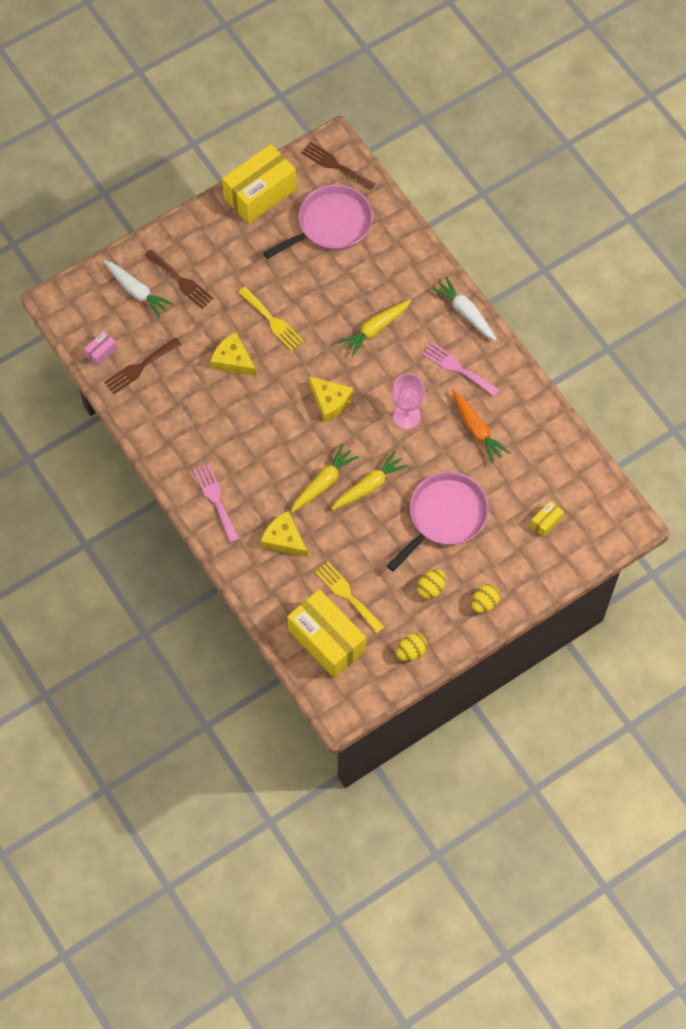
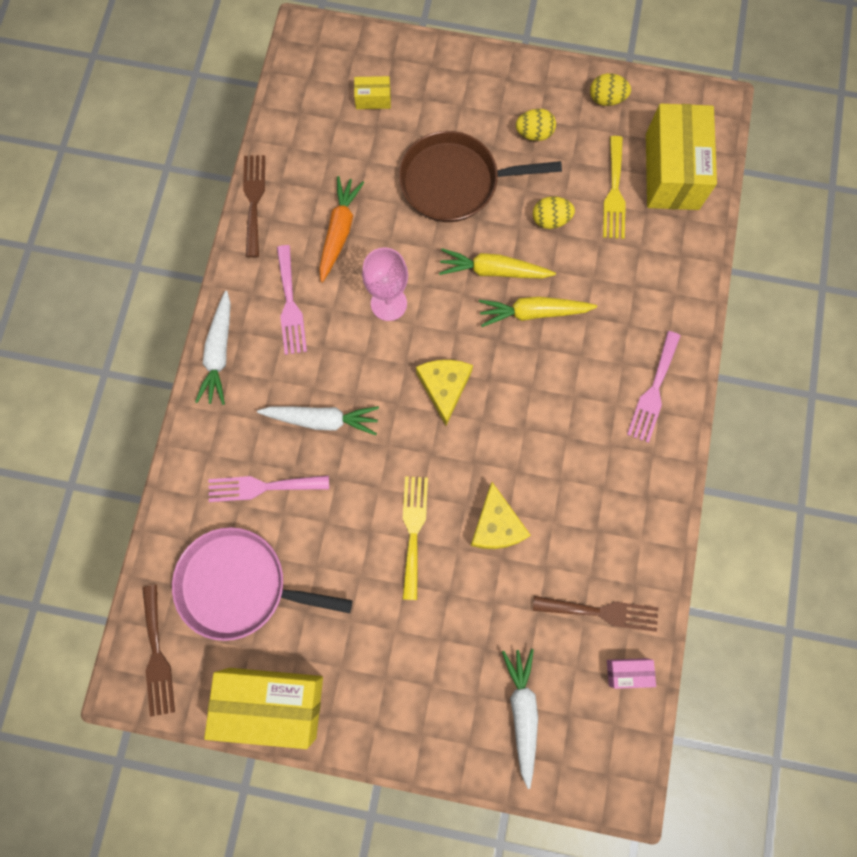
camera: 135 degrees left, 10 degrees up
(181, 281) = (462, 676): brown fork -> brown fork (254, 200)
(284, 539) = (623, 294): yellow cheese -> none
(369, 274) = (262, 487): none -> pink fork
(375, 329) = (322, 420): yellow carrot -> white carrot
(445, 516) = (454, 182): pink pan -> brown pan
(484, 603) = (501, 82): yellow egg -> yellow egg (550, 220)

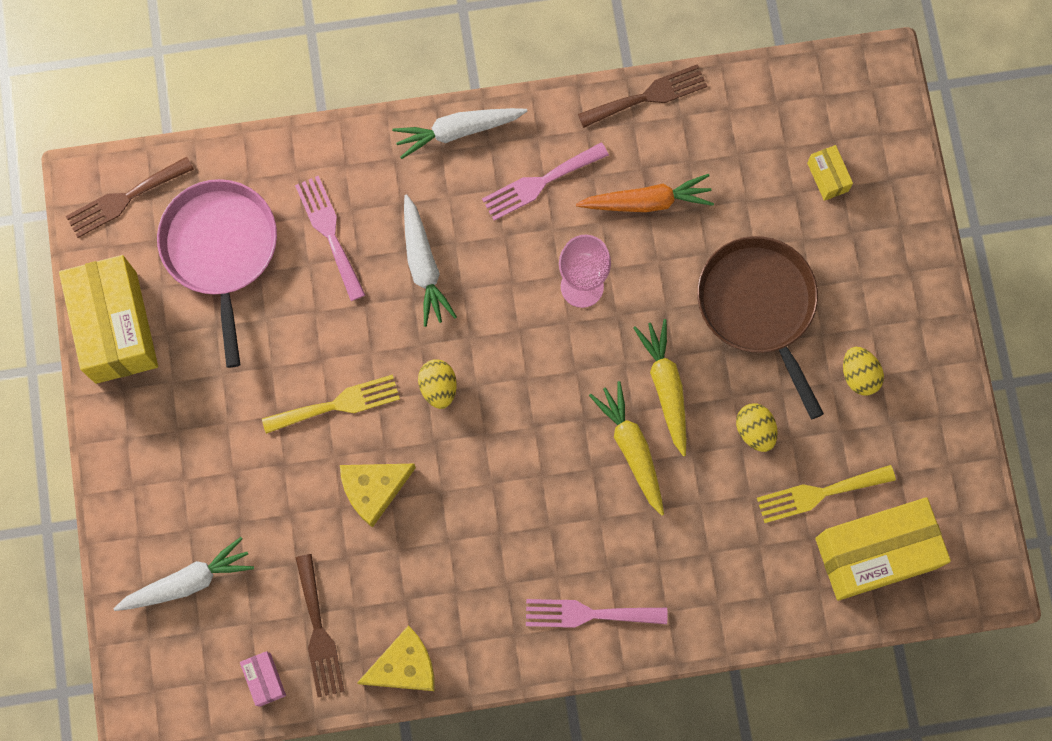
camera: 70 degrees right, 0 degrees up
(444, 387) = (507, 381): yellow cheese -> yellow cheese (404, 666)
(606, 99) = (941, 445): yellow egg -> yellow egg (438, 387)

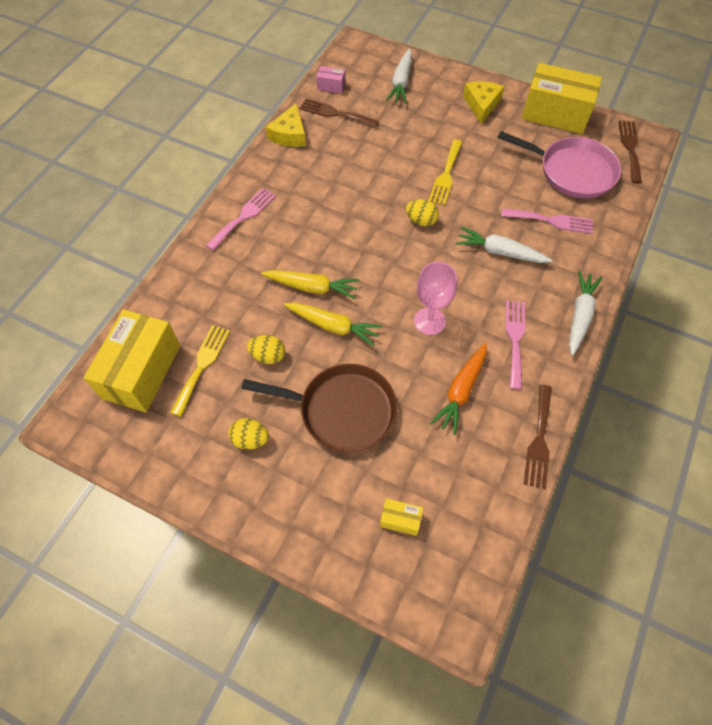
camera: 125 degrees right, 15 degrees down
(373, 489) = (387, 167): yellow cheese -> yellow cheese (481, 105)

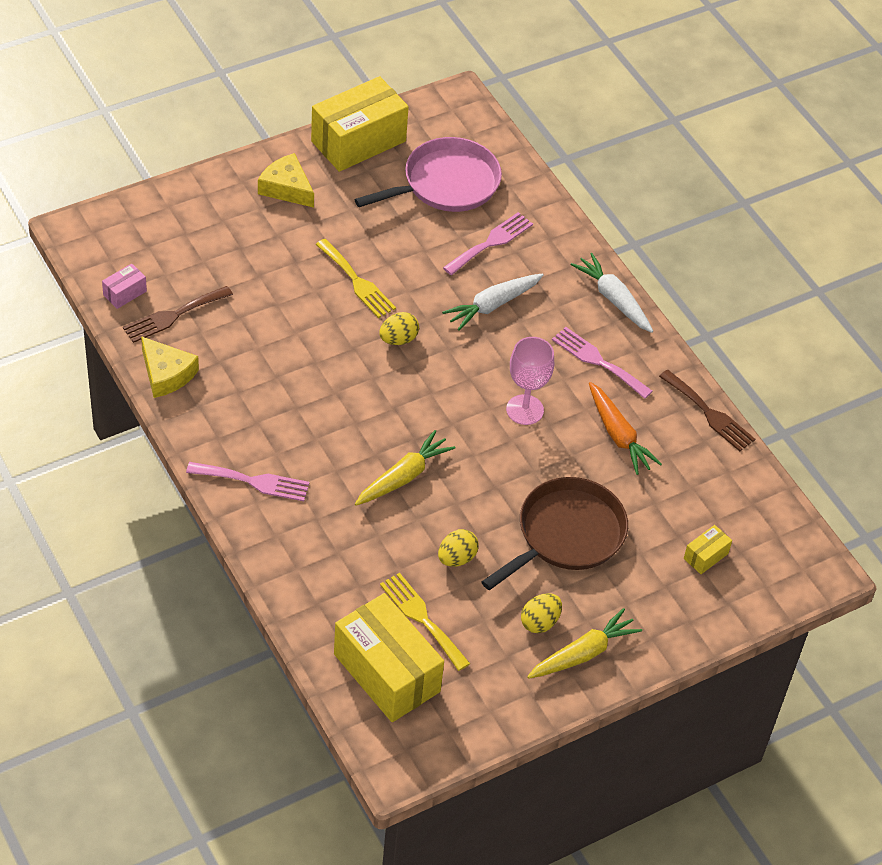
camera: 60 degrees left, 10 degrees down
(244, 217) = (253, 481): pink fork -> pink fork turned 120 degrees clockwise
(333, 326) = (466, 487): yellow carrot -> yellow carrot (583, 653)
(401, 82) = (183, 230): white carrot -> none
(630, 148) = (458, 121): brown fork -> none

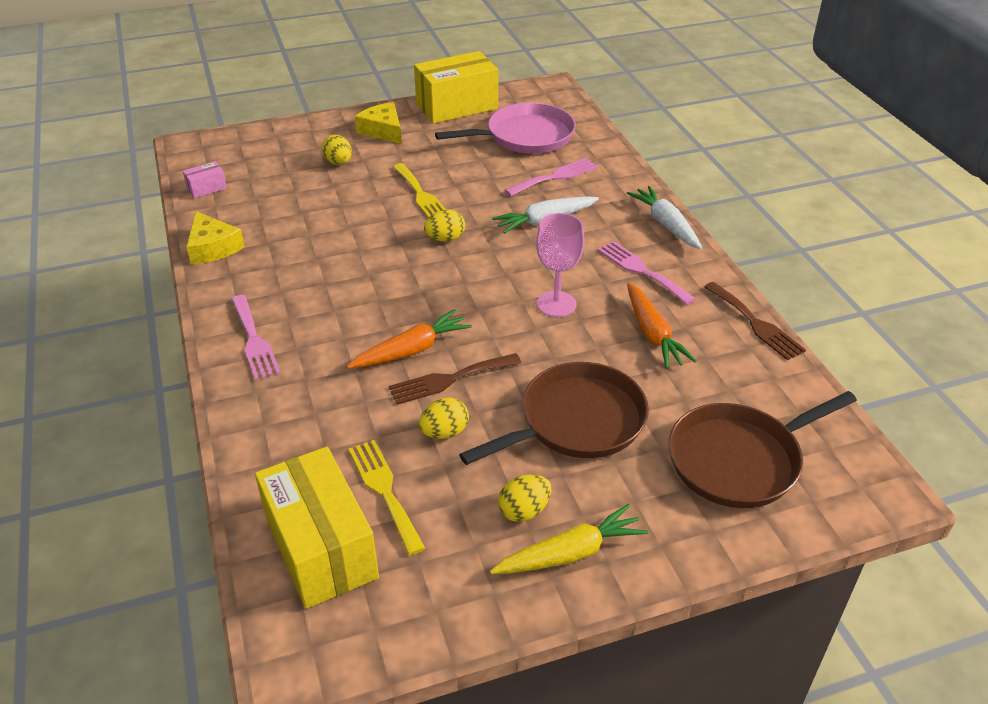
camera: 15 degrees right, 10 degrees down
(173, 315) = (242, 206): brown fork -> brown fork (449, 379)
(253, 481) = (254, 340): pink fork -> pink fork turned 45 degrees clockwise
(254, 242) = (338, 162): none -> yellow egg
(403, 477) = (411, 350): yellow carrot -> orange carrot
(705, 556) = (739, 460): yellow box -> brown pan

